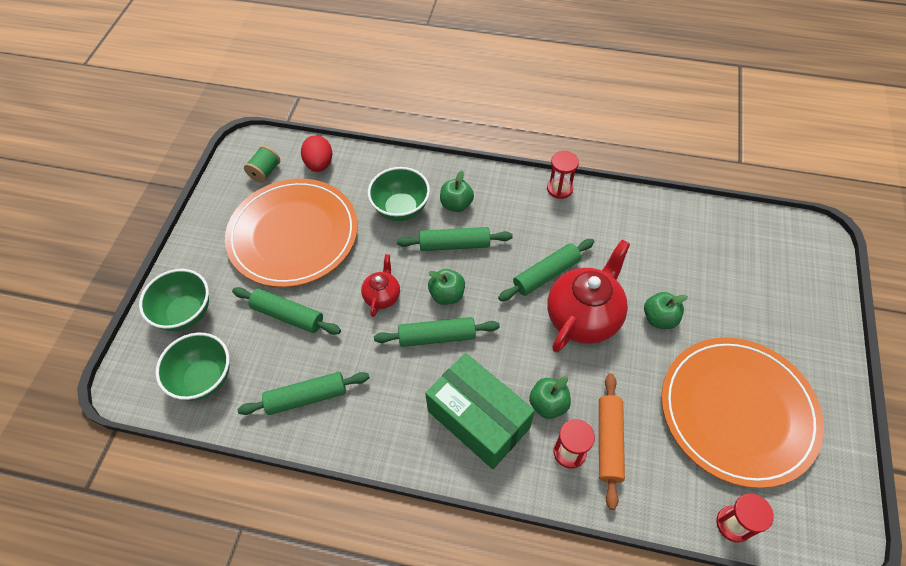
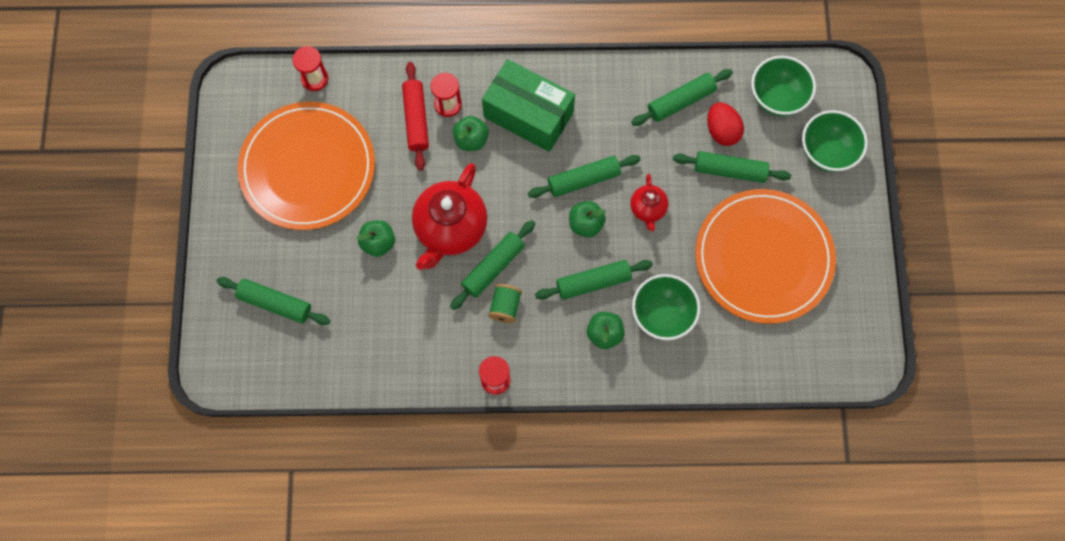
camera: 165 degrees right, 15 degrees up
(265, 172) = (831, 331): green spool -> green spool (505, 307)
(319, 164) = (775, 356): red egg -> red egg (722, 131)
(609, 442) = (416, 119): orange rolling pin -> red rolling pin
(764, 284) = (275, 303): none -> green rolling pin

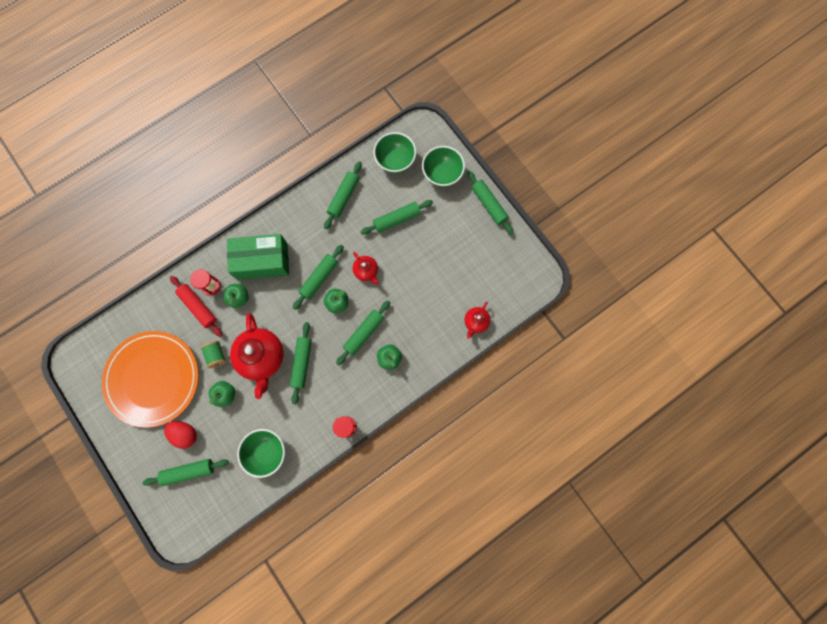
camera: 35 degrees left, 5 degrees up
(315, 79) = (120, 323): red hourglass -> none
(505, 307) = (324, 381): green spool -> green spool (216, 355)
(662, 314) = (414, 325): green bowl -> green bowl (266, 452)
(722, 131) = (377, 199): red egg -> red egg (185, 434)
(744, 363) = (476, 322): none -> red teapot
(763, 257) = (447, 256): orange plate -> none
(862, 228) = (489, 204): none -> green rolling pin

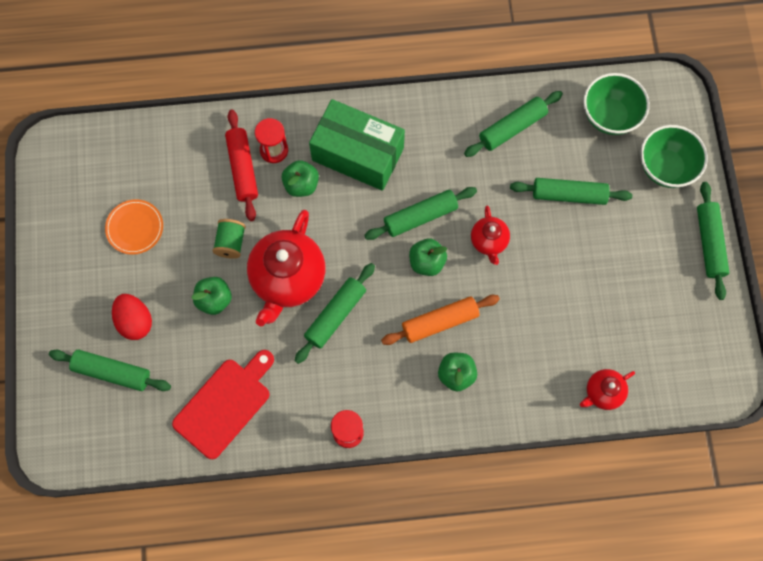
camera: 30 degrees right, 5 degrees down
(153, 378) = (135, 228): orange plate -> orange plate, size x0.41
(266, 452) = (225, 405): green bowl -> red cutting board
(364, 333) = (440, 322): green rolling pin -> orange rolling pin

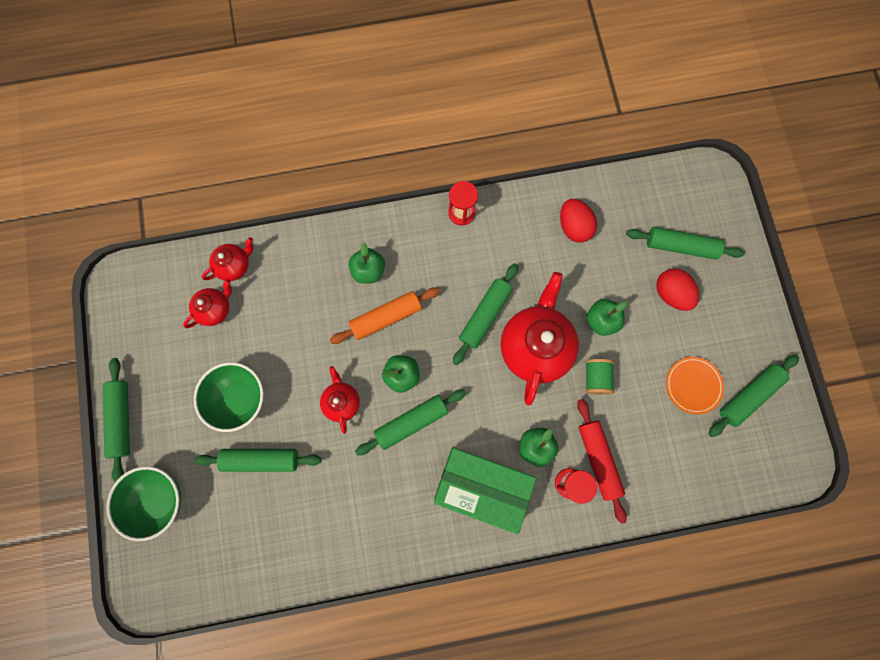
camera: 175 degrees right, 5 degrees up
(225, 405) = (573, 227): red cutting board -> red egg
(512, 128) = (320, 533): green rolling pin -> green rolling pin (748, 396)
(609, 116) = (215, 556): green bowl -> green bowl (240, 399)
(621, 346) = (215, 309): none -> red teapot

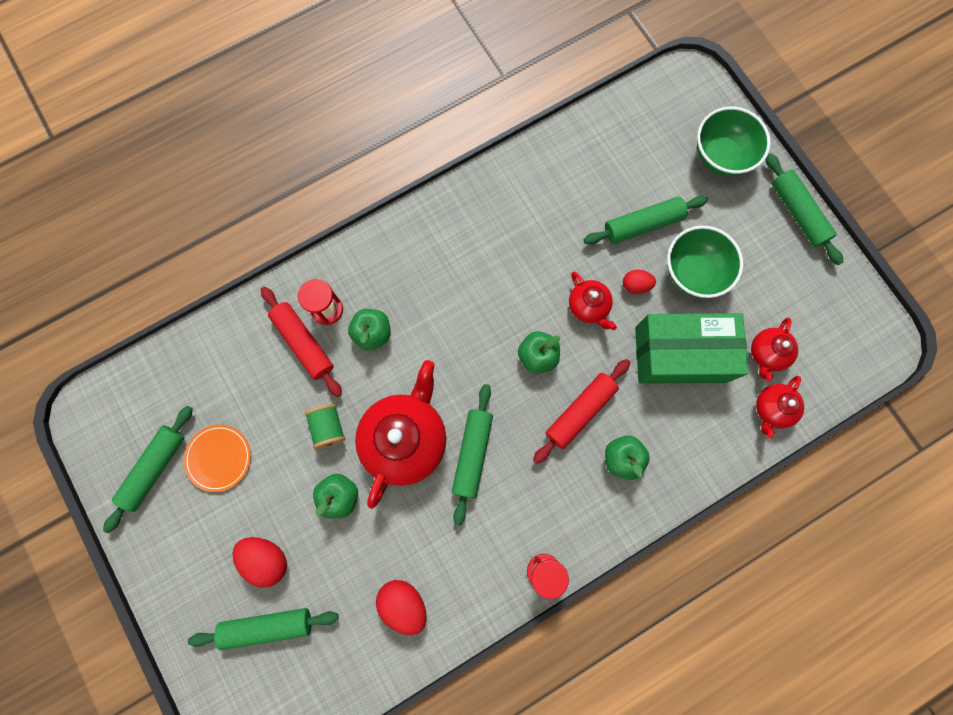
camera: 160 degrees right, 0 degrees up
(293, 406) = (635, 285): none -> red egg
(386, 317) = (580, 412): orange rolling pin -> red rolling pin
(411, 422) = (509, 312): green rolling pin -> none
(481, 486) = (415, 275): green box -> green box (680, 354)
(535, 346) = (405, 438): red teapot -> red teapot turned 150 degrees counterclockwise

